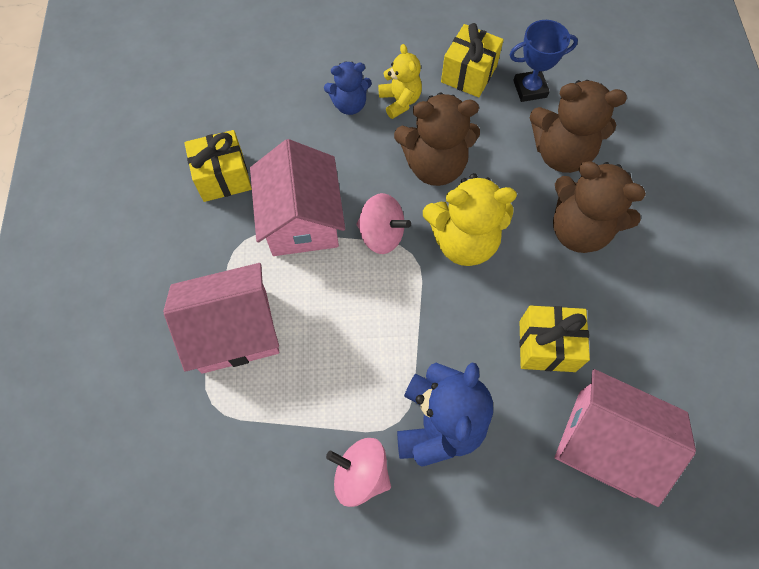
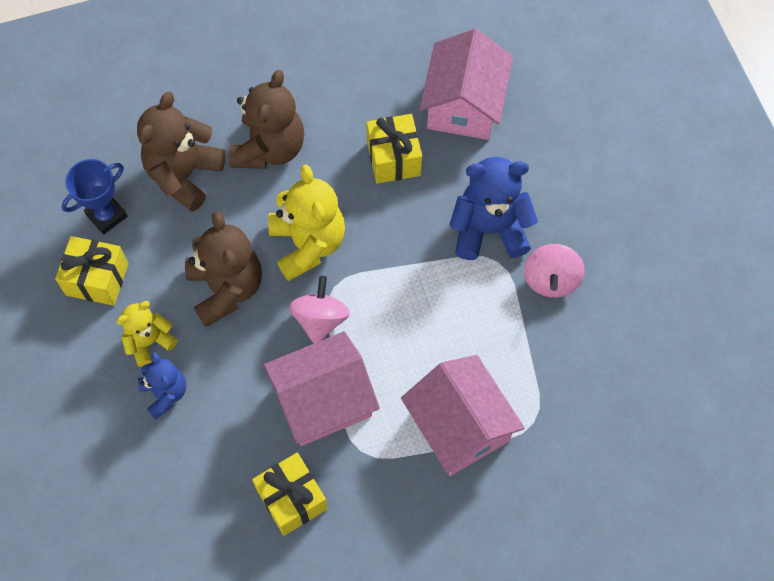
camera: 105 degrees left, 0 degrees up
(530, 89) = (106, 215): blue trophy -> blue trophy turned 75 degrees clockwise
(561, 153) = (184, 175): brown teddy bear -> brown teddy bear turned 150 degrees counterclockwise

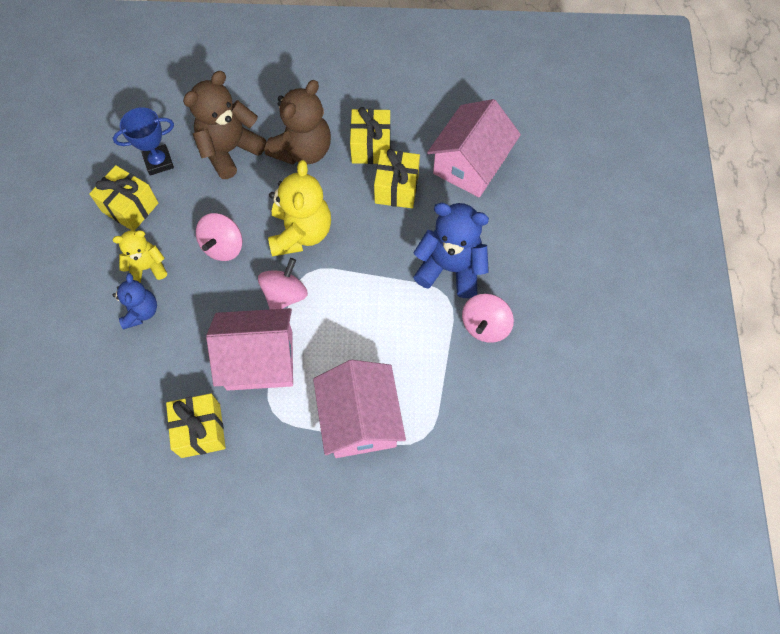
camera: 20 degrees right, 0 degrees up
(226, 288) = (223, 246): brown teddy bear -> pink spinning top
(345, 119) = (371, 147): none -> yellow gift

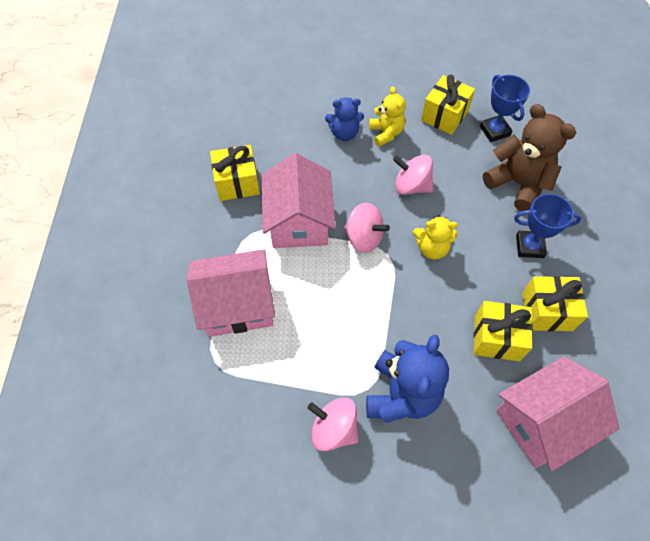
camera: 90 degrees right, 5 degrees down
(301, 233) = (432, 248): yellow teddy bear -> yellow teddy bear, size x0.60
(303, 150) = (529, 246): brown teddy bear -> blue trophy
(470, 164) = (542, 421): pink house -> pink house turned 60 degrees counterclockwise

